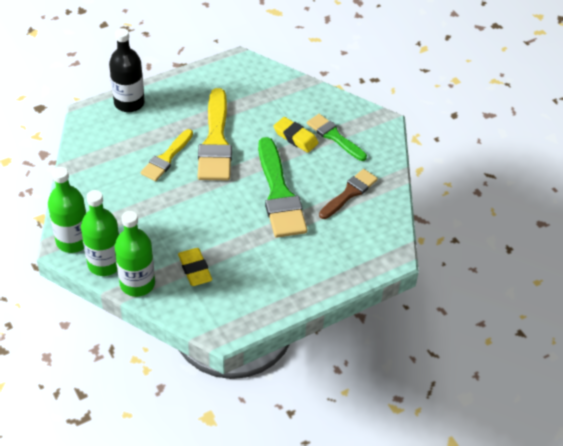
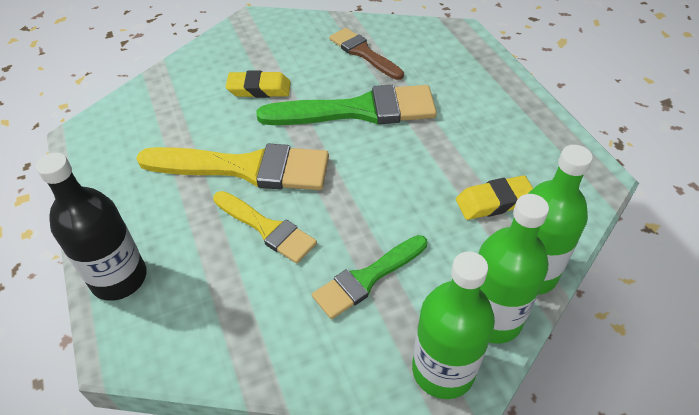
camera: 80 degrees left, 0 degrees up
(295, 137) = (259, 89): yellow eraser -> yellow eraser turned 45 degrees clockwise
(334, 136) = (267, 57): green brush -> green brush (367, 278)

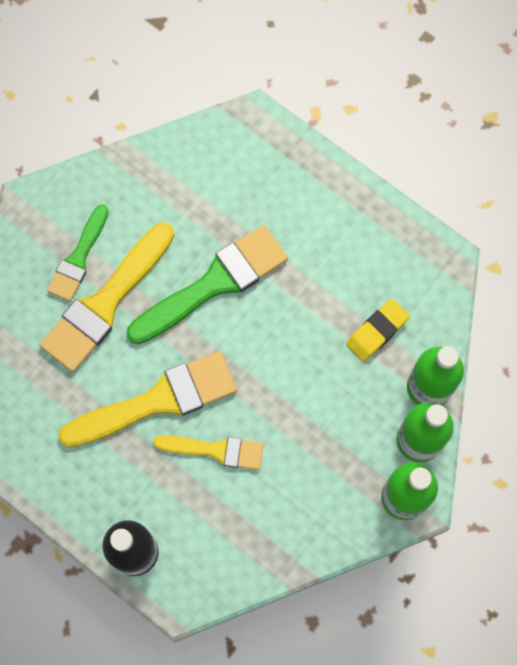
camera: 30 degrees left, 25 degrees up
(259, 89) = (106, 302): yellow eraser -> yellow brush
(364, 53) = (175, 201): brown brush -> none
(367, 278) = (317, 453): green brush -> green brush (79, 257)

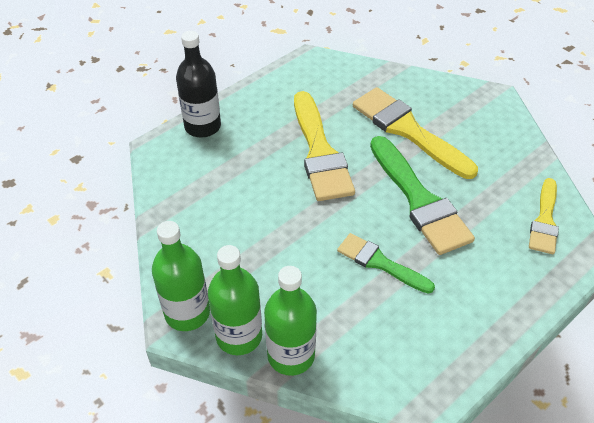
camera: 100 degrees right, 25 degrees down
(79, 257) = (448, 119): green brush -> green brush (380, 263)
(215, 450) = (269, 182): yellow brush -> yellow brush (544, 220)
(377, 331) = (357, 319): yellow eraser -> none

